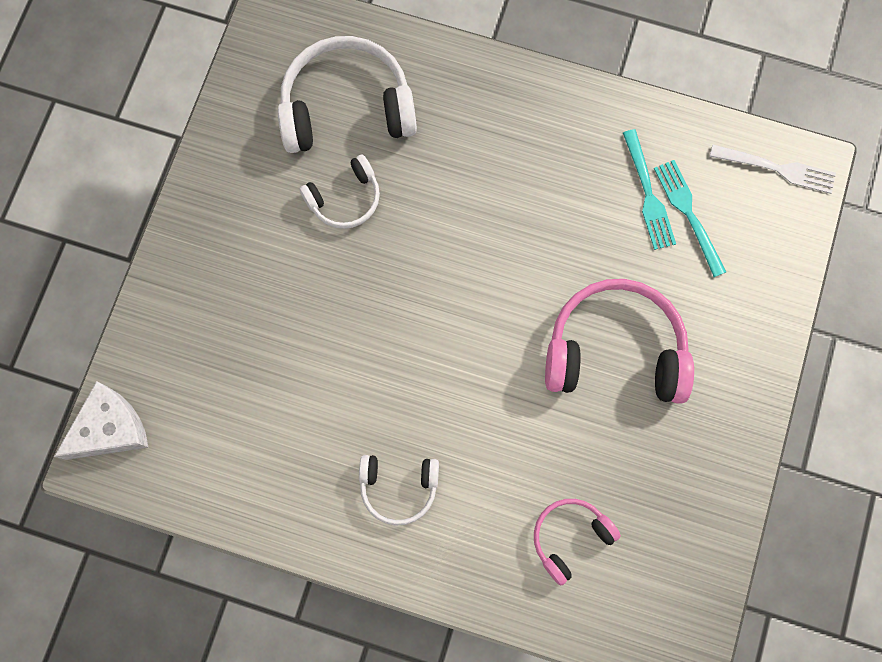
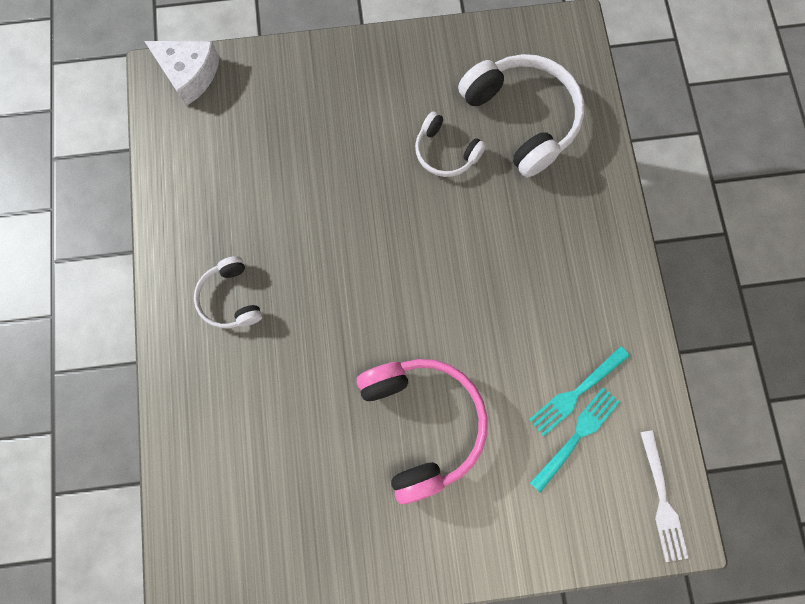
camera: 65 degrees right, 0 degrees up
(570, 537) = (246, 454): pink headphones -> none

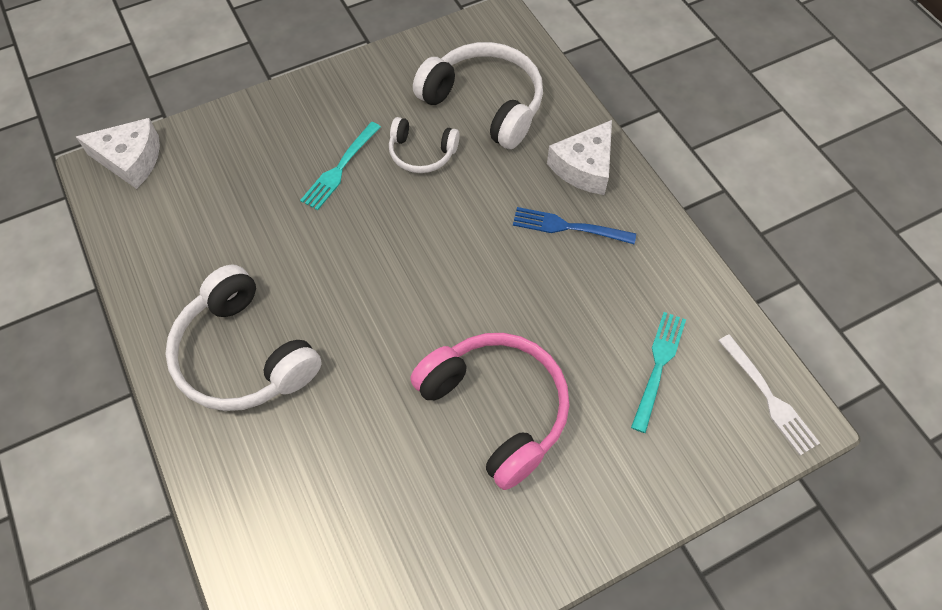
camera: 20 degrees left, 15 degrees down
(230, 298) = (244, 355): white headphones -> white headphones, size x1.82
(550, 273) = (568, 227): none -> blue fork
(576, 392) = (640, 326): turquoise fork -> turquoise fork (340, 168)
(589, 217) = (584, 167): none -> white cheese

